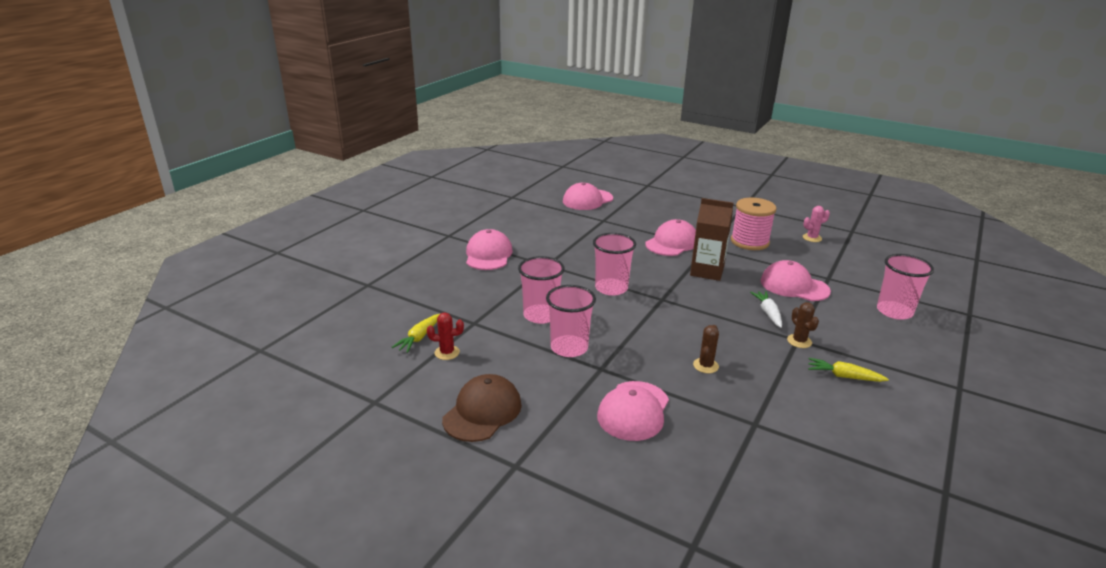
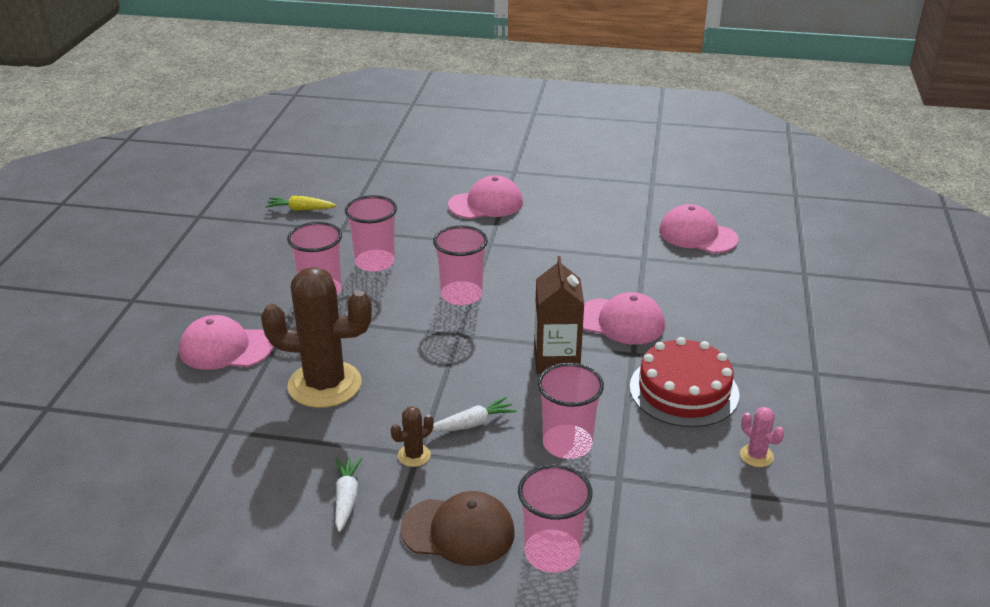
camera: 70 degrees right, 5 degrees up
(447, 352) = (282, 229): red cactus -> none
(482, 412) = (199, 268): brown cap -> brown cap (458, 531)
(705, 366) = (324, 385): brown cactus -> brown cactus, size x2.41
(749, 242) = (684, 390): pink spool -> red cake
(794, 286) = (567, 444): pink cap -> pink cup
(844, 376) = (346, 498): yellow carrot -> white carrot

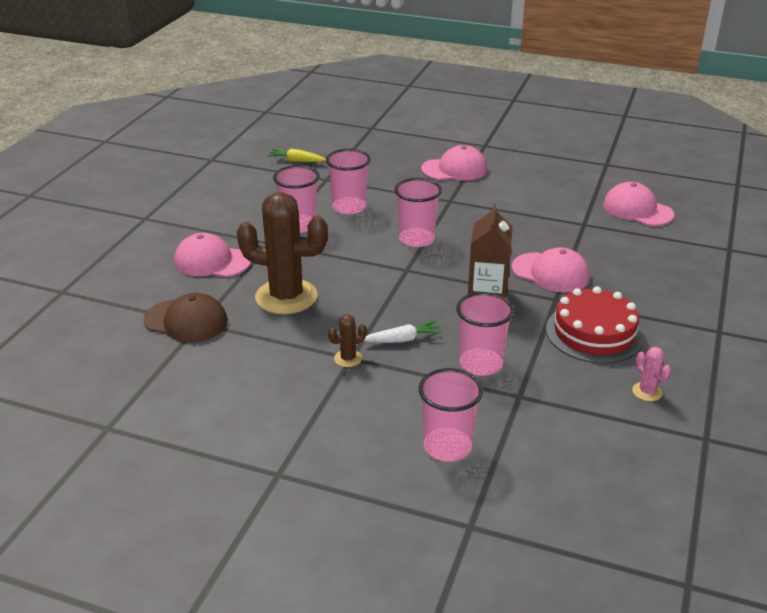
camera: 10 degrees right, 0 degrees up
(346, 498) = (285, 384): white carrot -> none
(458, 531) = (372, 420): brown cap -> brown cap (186, 321)

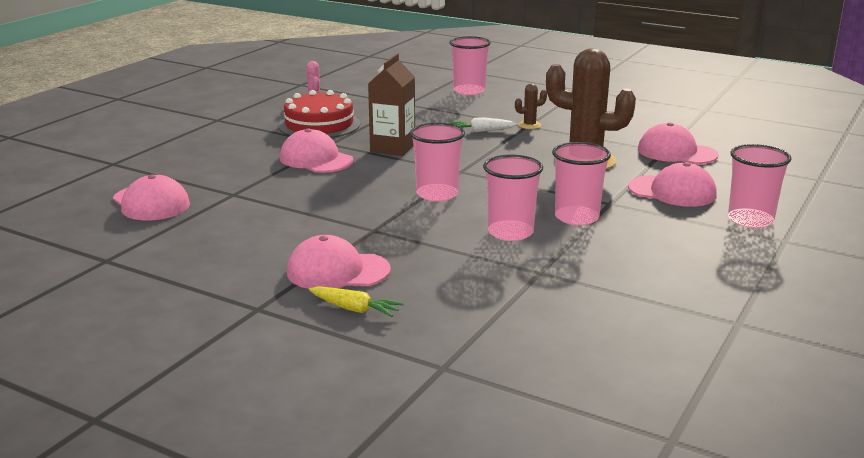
camera: 170 degrees left, 10 degrees down
(186, 321) = (676, 152): brown cap -> pink cap
(296, 161) = (587, 307): yellow carrot -> yellow carrot (354, 309)
(481, 364) = (424, 117): pink cup -> pink cup (750, 220)

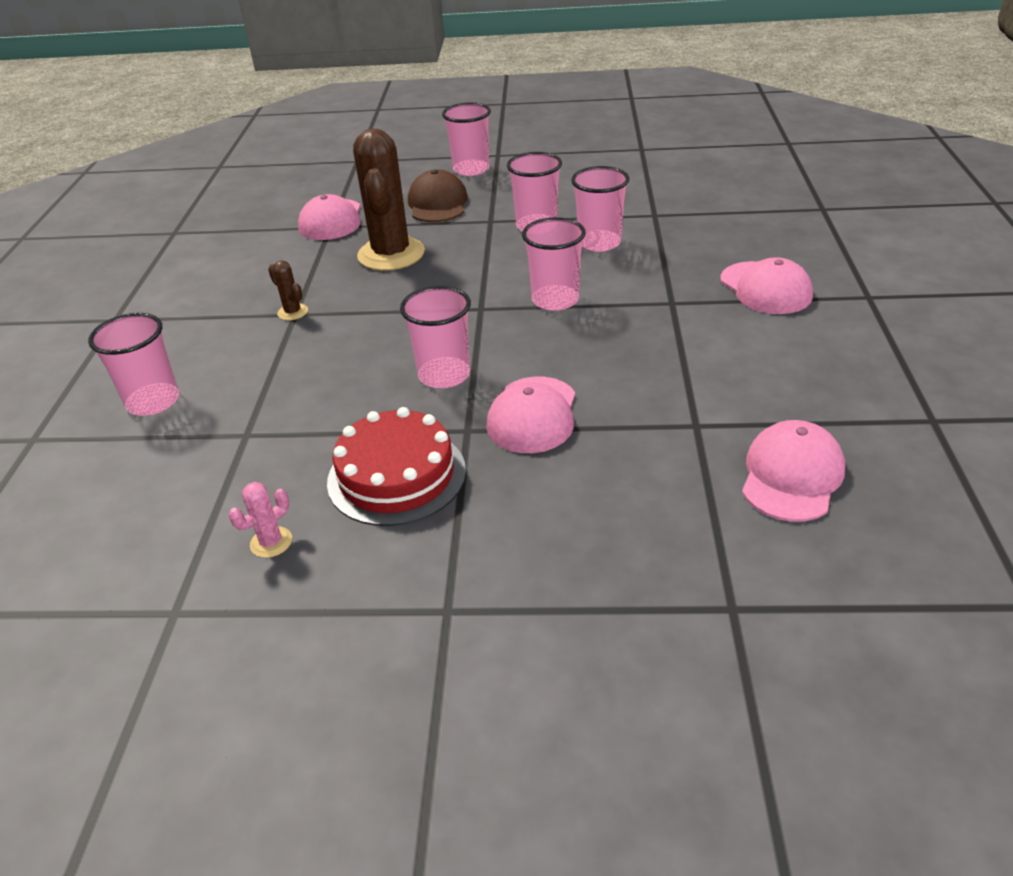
camera: 115 degrees left, 15 degrees up
(354, 309) = (807, 259): yellow carrot -> none
(392, 148) = (444, 375): brown carton -> pink cup
(481, 131) = (336, 336): white carrot -> none
(672, 191) = (438, 203): pink cap -> brown cap

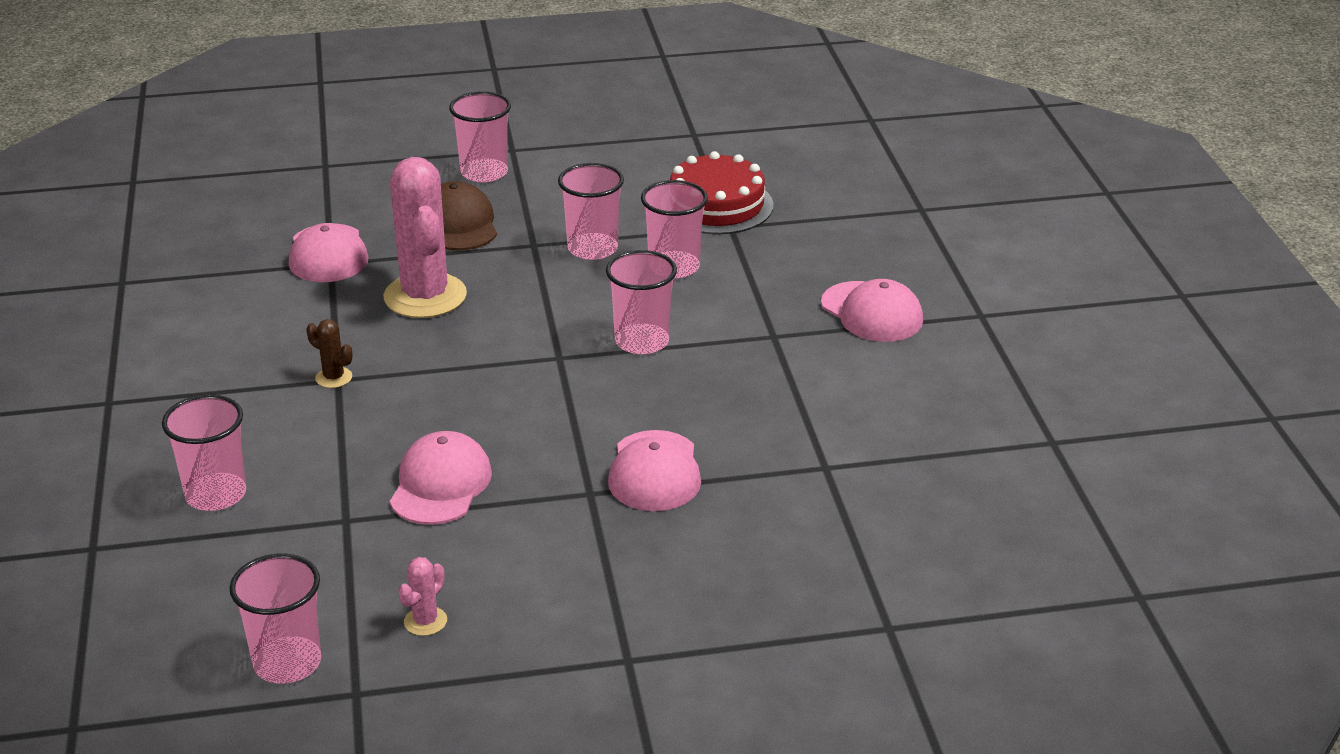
camera: 15 degrees left, 5 degrees down
(391, 254) = (425, 296): brown cactus -> pink cactus
(396, 475) = (531, 545): red cake -> red cake (716, 205)
(444, 375) = (543, 437): pink cup -> pink cup (287, 663)
(791, 476) = (925, 507): pink cap -> pink cap (440, 484)

